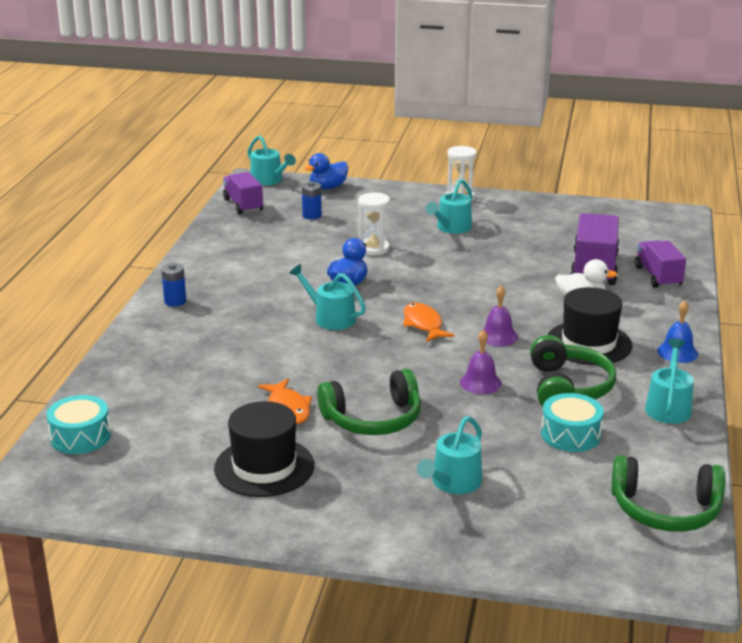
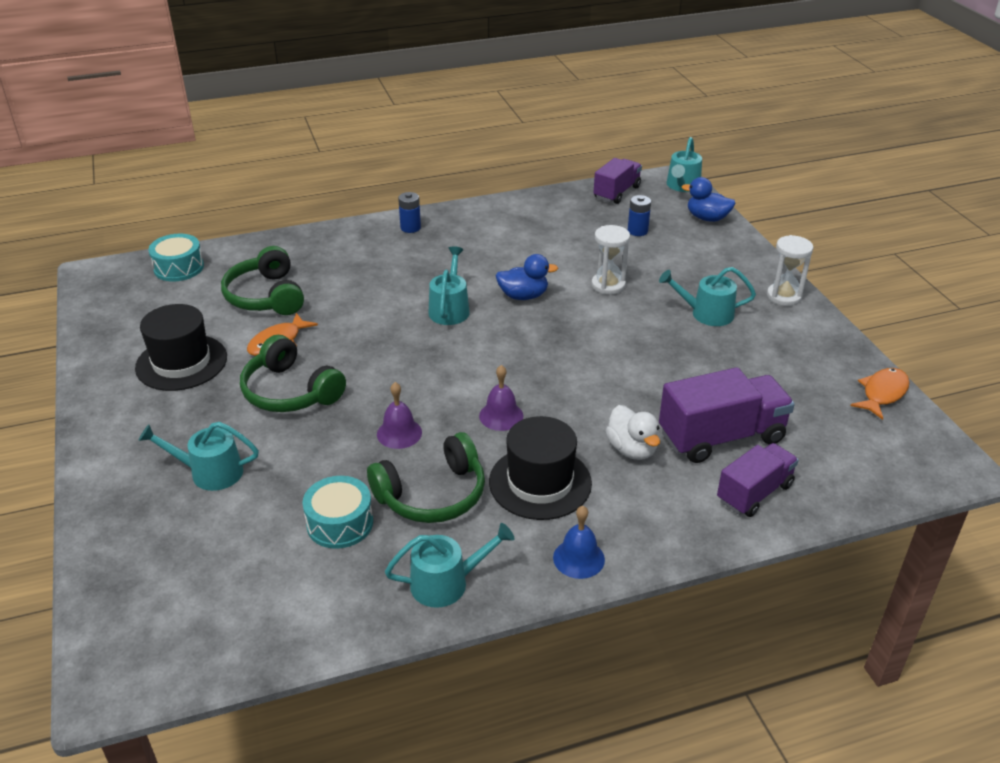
camera: 60 degrees right, 10 degrees up
(423, 324) = (484, 363): orange fish -> orange fish (882, 393)
(665, 509) = (233, 635): green headphones -> green headphones (266, 296)

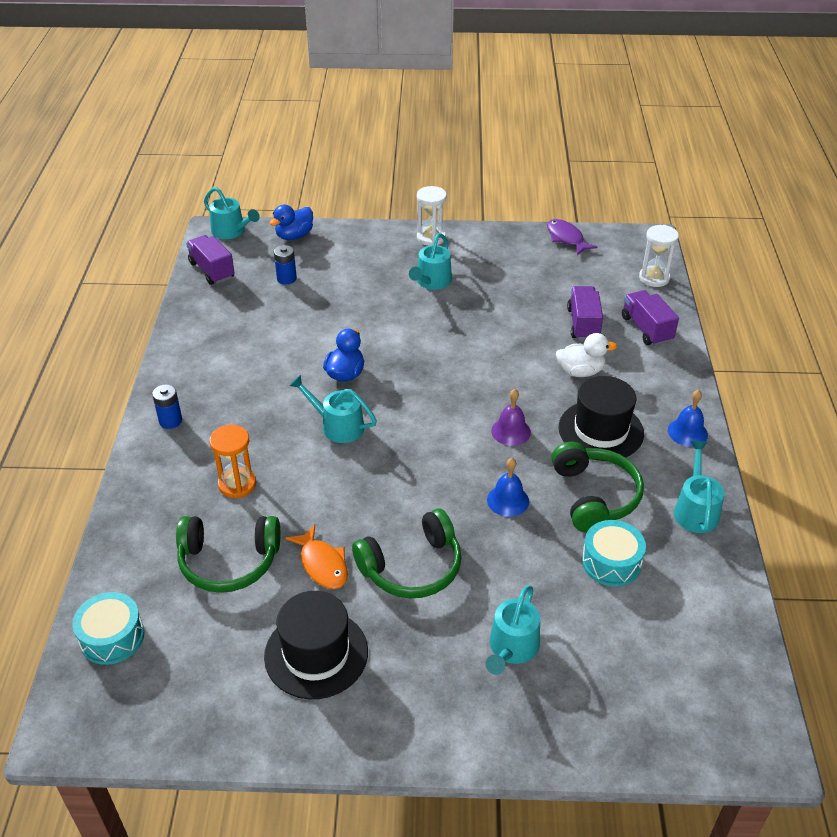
camera: 70 degrees left, 5 degrees up
(352, 277) = (237, 484): none -> orange hourglass
(399, 433) = (508, 500): purple bell -> blue bell
(608, 285) = (360, 320): white hourglass -> white hourglass (654, 278)
(721, 437) = (583, 324): purple truck -> purple truck, size x0.65
(882, 393) = (566, 238): orange fish -> purple fish

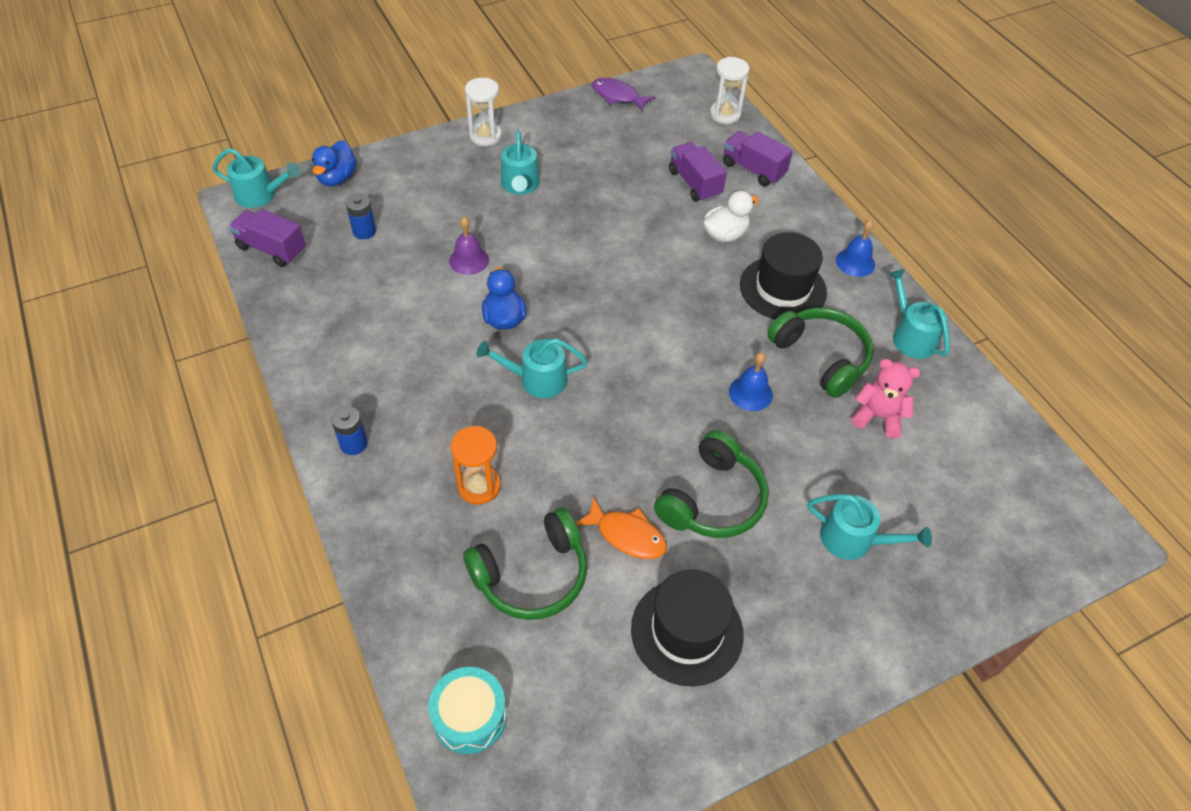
camera: 30 degrees left, 10 degrees up
(511, 431) = (705, 320): purple bell -> purple bell (469, 260)
(512, 648) = (853, 539): turquoise watering can -> turquoise watering can turned 60 degrees counterclockwise
(611, 562) = (878, 417): turquoise drum -> pink teddy bear

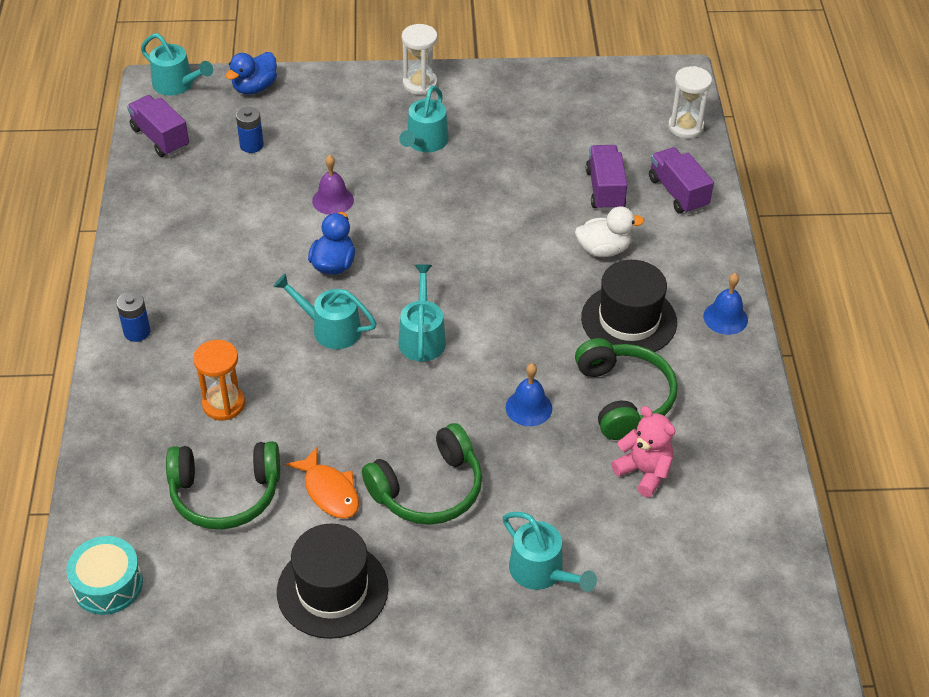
camera: 25 degrees right, 5 degrees down
(618, 96) = (581, 78): purple fish -> none
(911, 336) = (734, 408): turquoise watering can -> turquoise watering can (422, 337)

